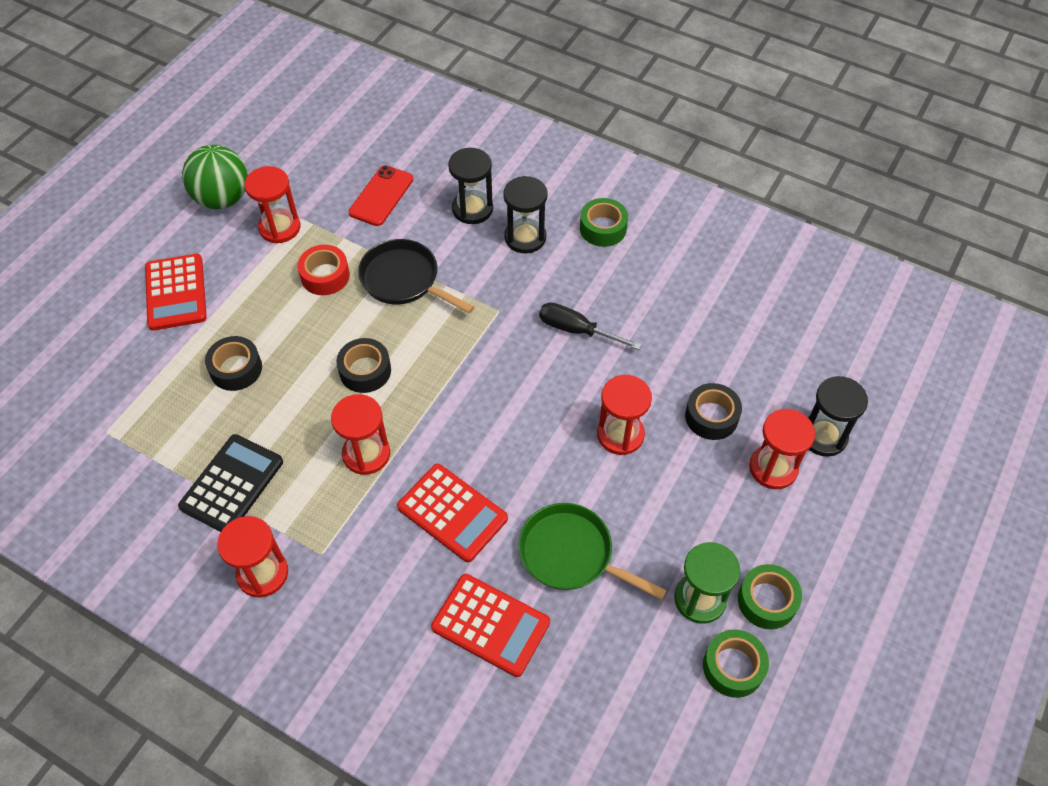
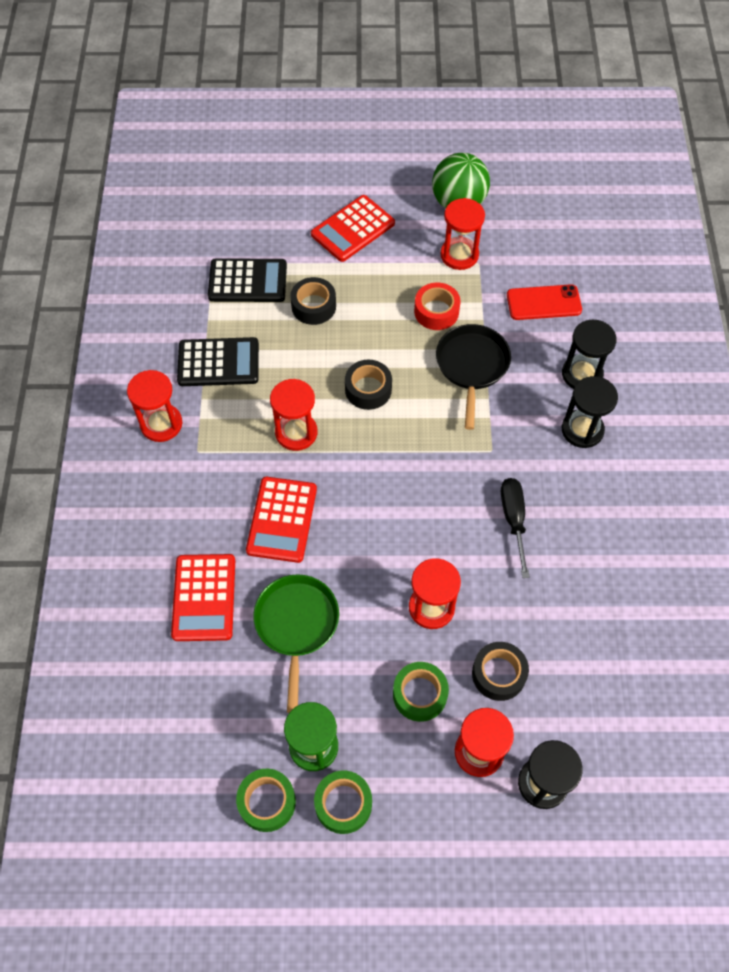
camera: 60 degrees right, 5 degrees up
(156, 411) = (247, 281): none -> black calculator
(603, 228) = (640, 485): green tape -> green tape (419, 694)

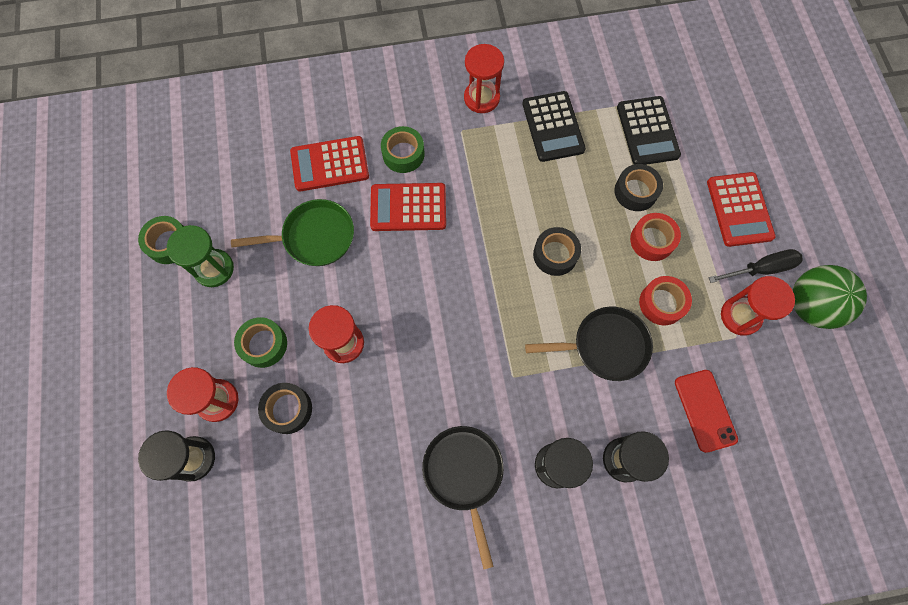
camera: 80 degrees right, 10 degrees up
(296, 432) = (495, 202): red hourglass -> none
(343, 804) = (170, 299): green tape -> green tape (403, 154)
(352, 229) = (739, 209): red calculator -> red calculator turned 135 degrees counterclockwise
(370, 304) = (652, 240): none -> red tape
(513, 519) = (442, 406): black screwdriver -> black screwdriver (761, 269)
(584, 510) = (464, 474): none -> black pan

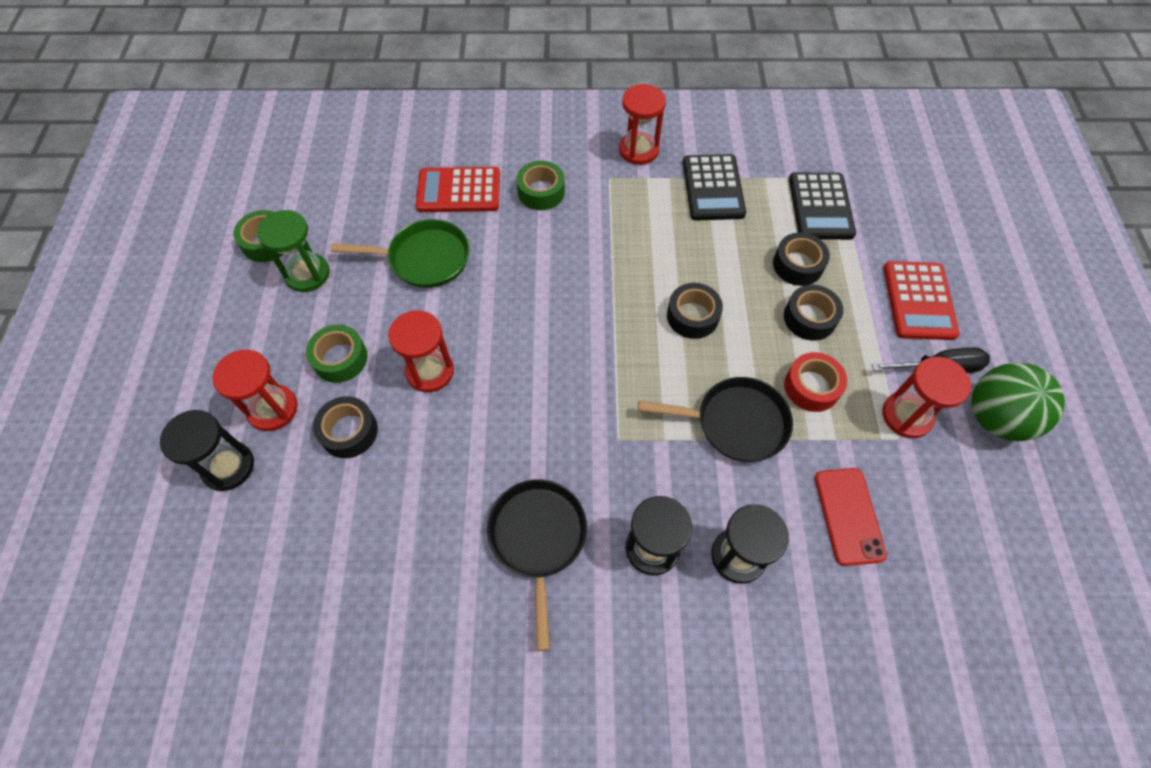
camera: 10 degrees right, 10 degrees down
(408, 207) = (535, 244): red calculator -> none
(652, 240) = (809, 318): red tape -> black tape

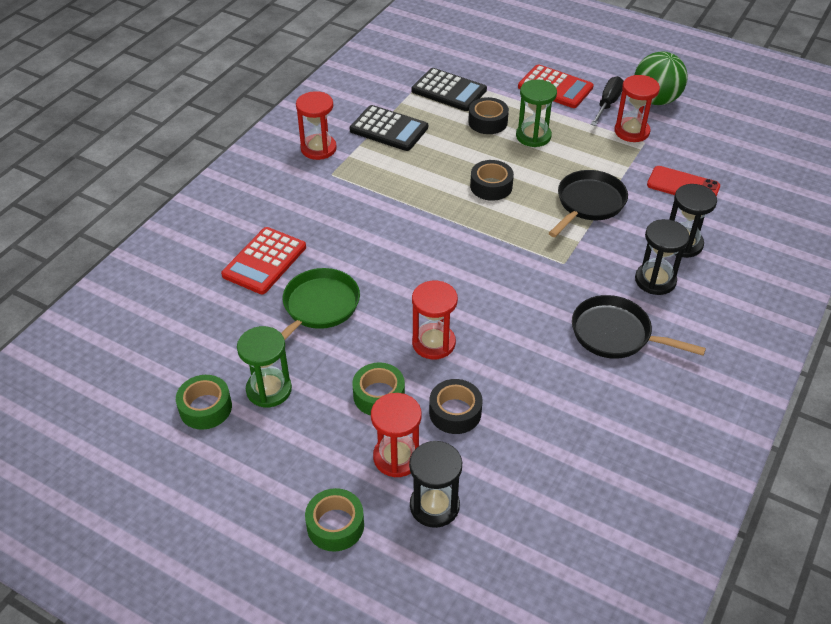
camera: 60 degrees left, 15 degrees down
(541, 192) = (310, 215): green tape -> green tape (335, 525)
(809, 318) = (533, 136): black tape -> green hourglass
(811, 387) = (585, 159): red tape -> none

